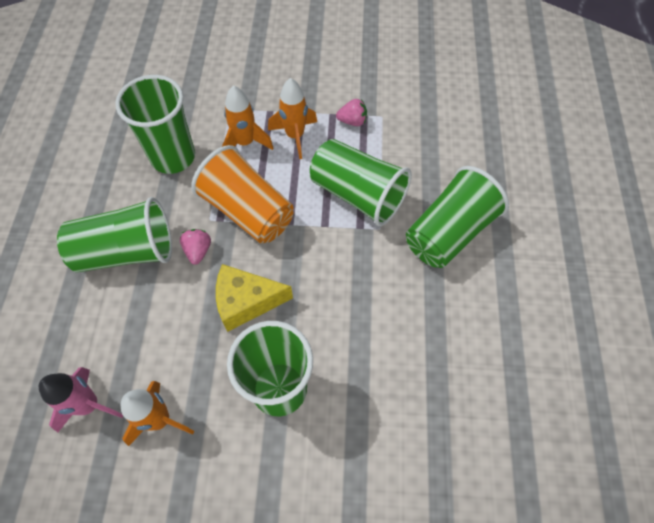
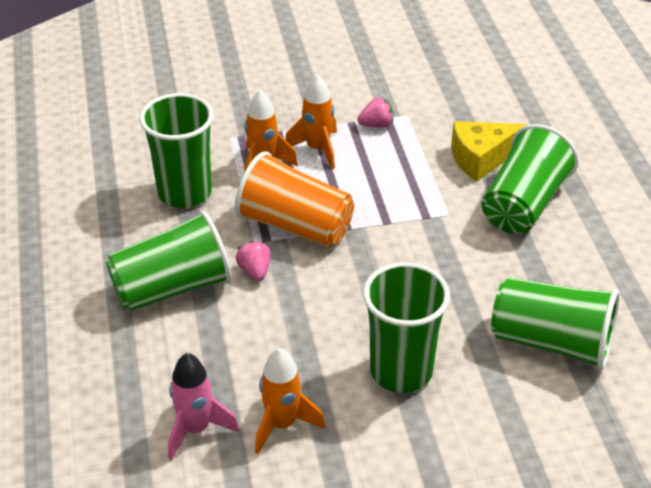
camera: 15 degrees left, 20 degrees down
(246, 302) = (331, 305): yellow cheese -> yellow cheese (481, 158)
(357, 195) = (411, 189): green cup -> green cup (552, 342)

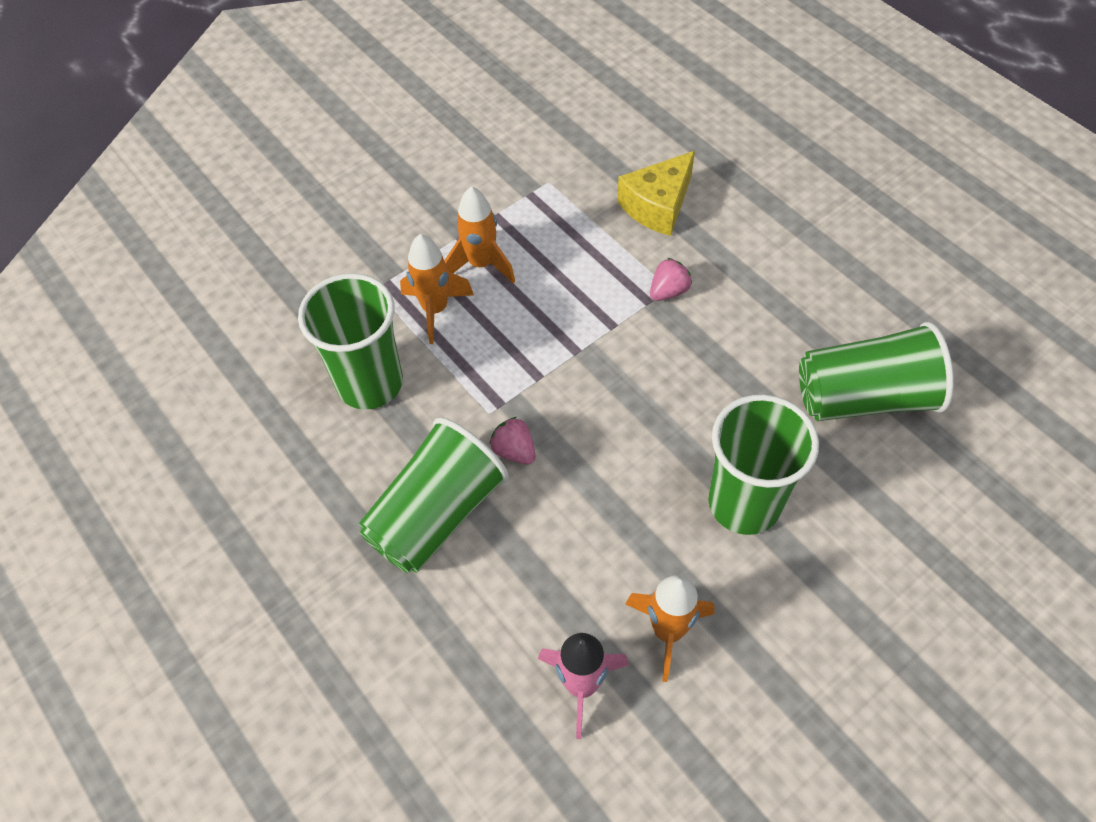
camera: 25 degrees left, 15 degrees up
(295, 226) = (520, 373): orange cup -> none
(376, 125) = (524, 208): pink strawberry -> pink strawberry (668, 291)
(523, 204) = (734, 244): green cup -> none

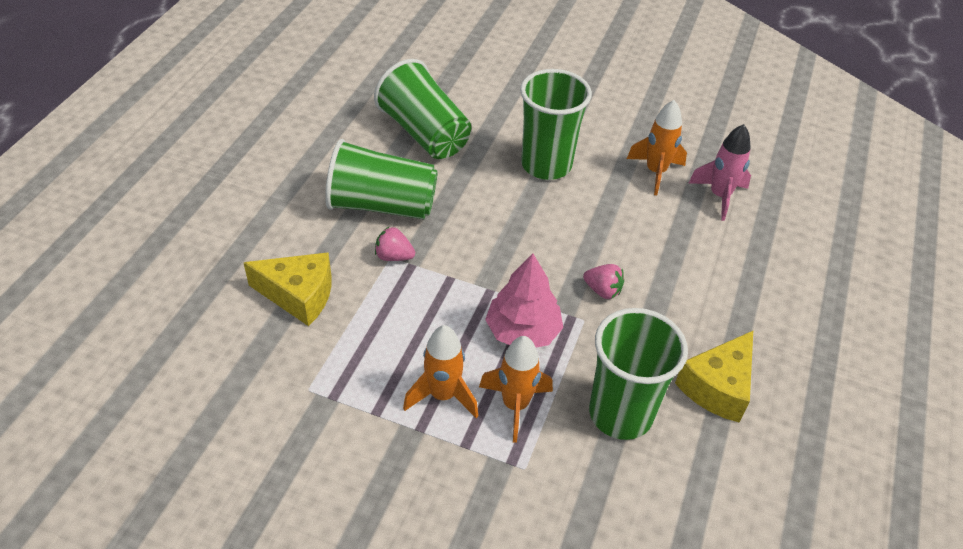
camera: 125 degrees left, 10 degrees down
(336, 483) = (717, 387): none -> yellow cheese
(437, 515) = (686, 312): green cup -> green cup (382, 205)
(509, 354) = (523, 331): none -> pink tree
(514, 451) = (602, 290): pink strawberry -> pink strawberry turned 75 degrees counterclockwise

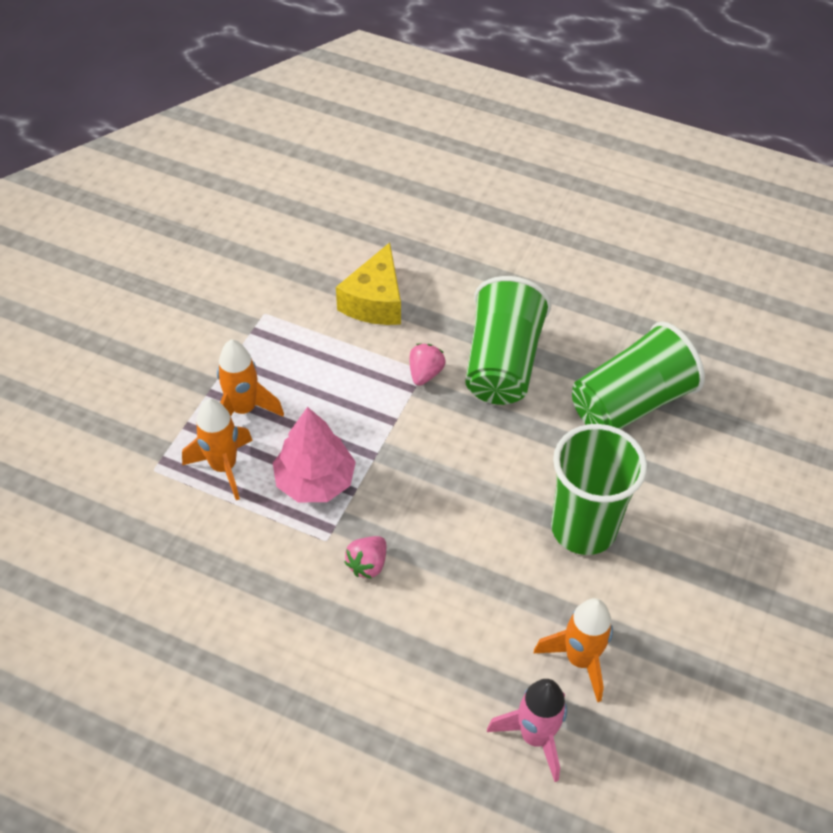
camera: 95 degrees right, 5 degrees up
(620, 414) = (199, 558): green cup -> none
(717, 387) = (218, 661): yellow cheese -> none

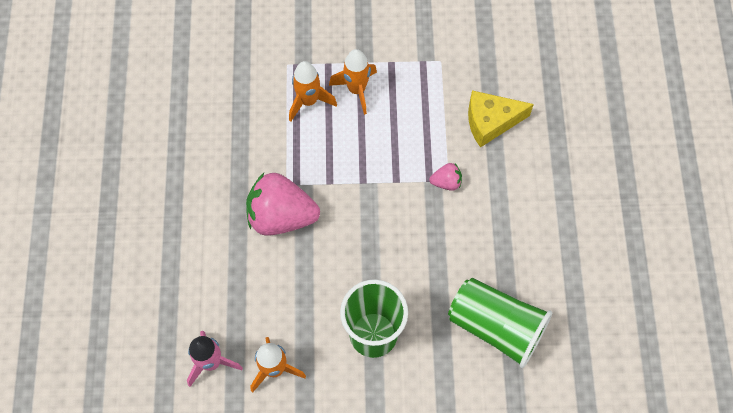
camera: 65 degrees right, 15 degrees up
(315, 481) = (325, 157): pink tree -> none
(367, 564) = (281, 216): pink strawberry -> pink strawberry, size x2.21
(502, 363) = (483, 227): green cup -> none

